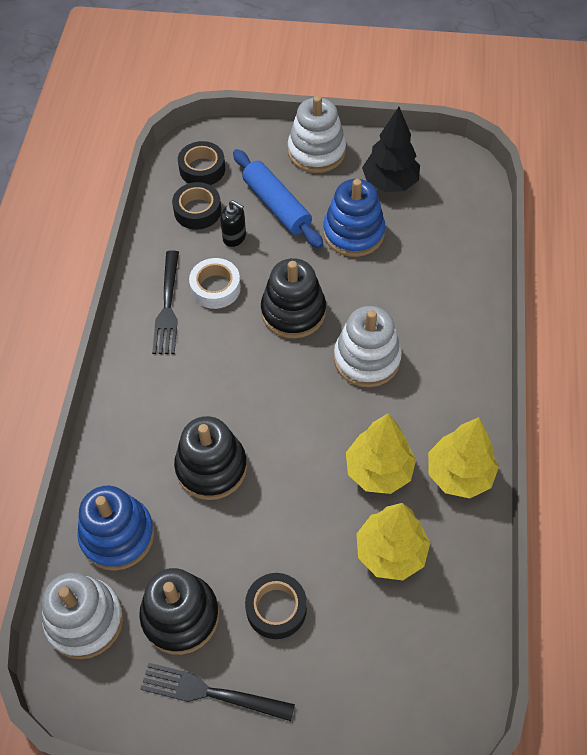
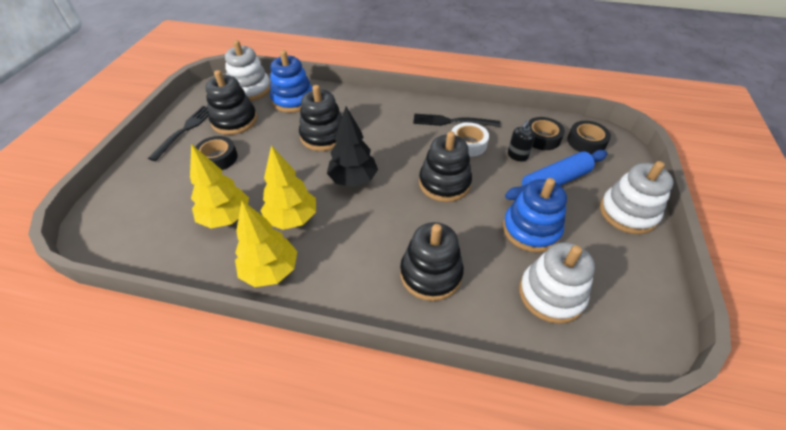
camera: 95 degrees right, 10 degrees down
(366, 359) = (394, 223): white stacking toy -> white stacking toy (551, 294)
(390, 183) = (601, 266): black tree -> black tree (353, 180)
(429, 319) = (431, 274): none -> black stacking toy

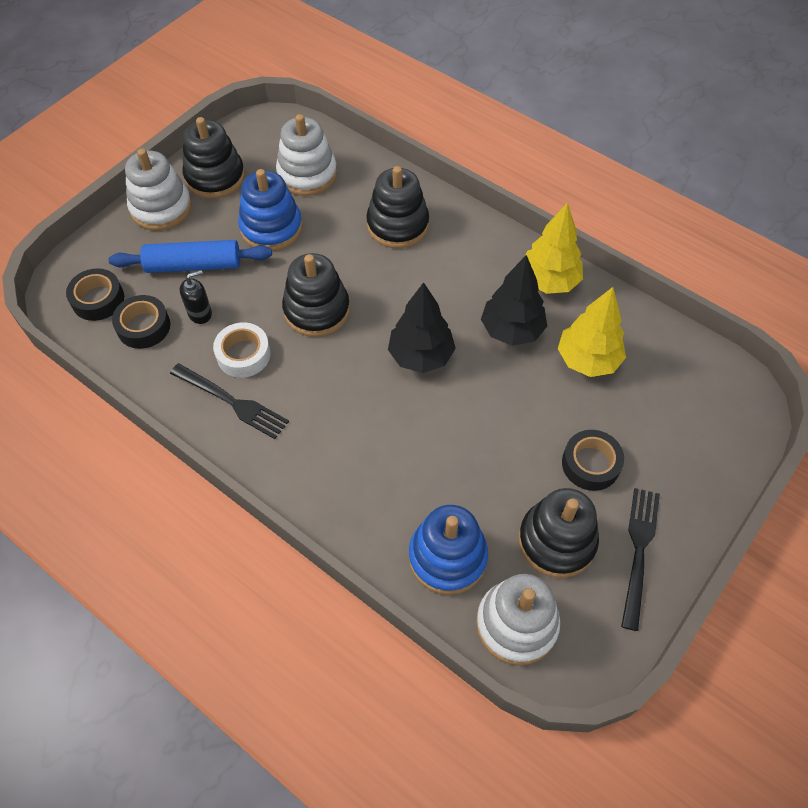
camera: 155 degrees left, 10 degrees up
(185, 130) = (638, 550): black fork -> black fork turned 150 degrees clockwise
(292, 219) = (511, 330): yellow tree -> black tree
(323, 136) = (428, 448): black stacking toy -> black stacking toy (215, 177)

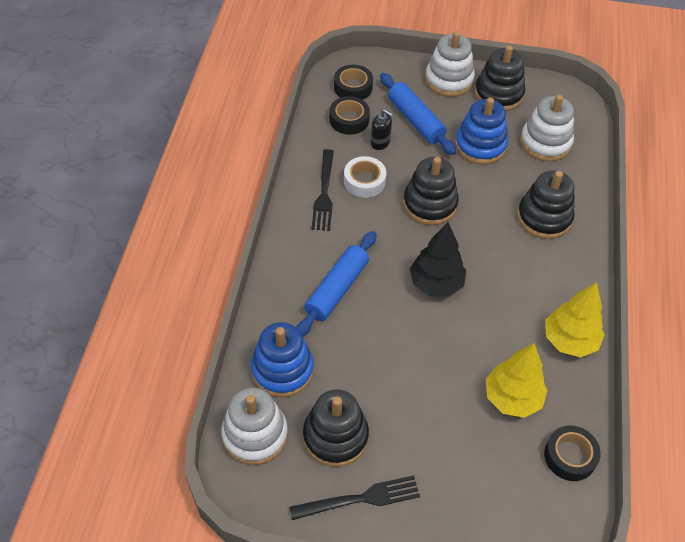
camera: 60 degrees right, 5 degrees down
(373, 452) = (337, 289): none -> blue rolling pin
(511, 330) = (502, 333): black tree -> none
(590, 464) = (416, 436): black tape -> black tape (570, 456)

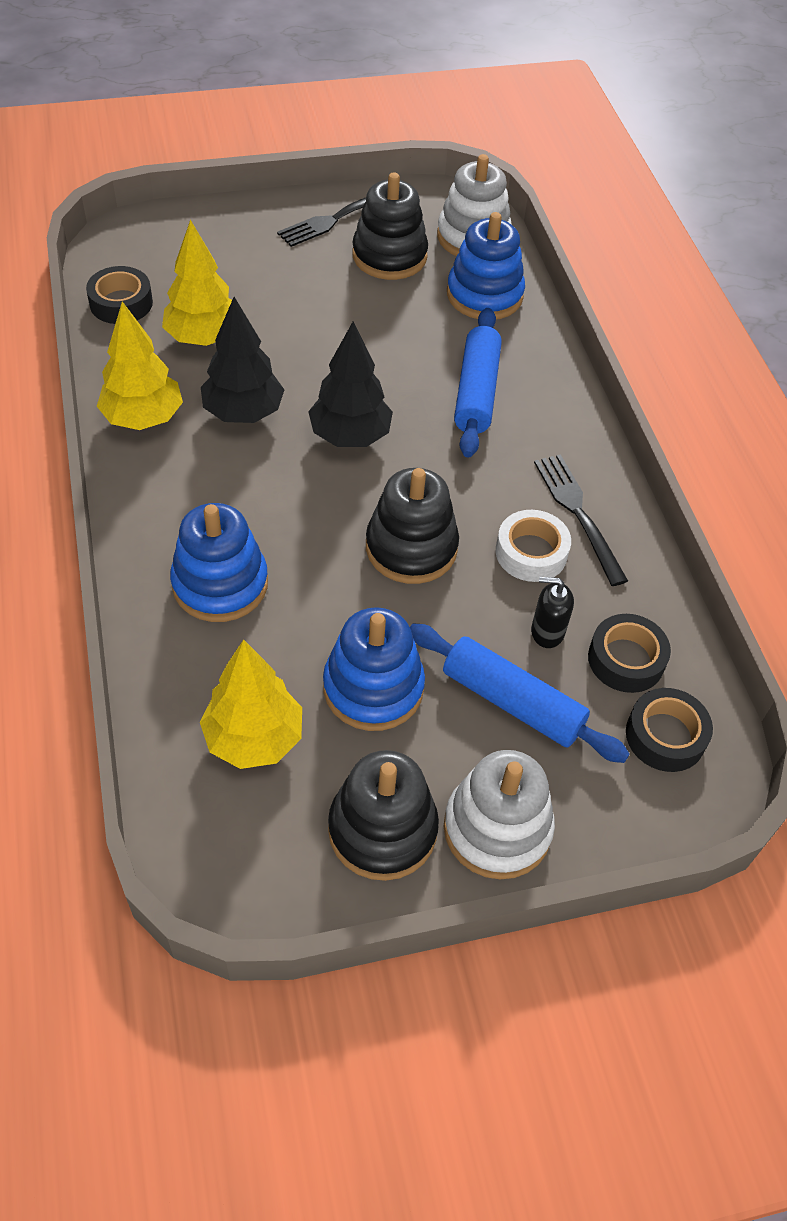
camera: 155 degrees right, 0 degrees up
(500, 323) = (243, 413): none -> black tree
(544, 217) = (220, 584): black stacking toy -> blue stacking toy
(545, 143) = (254, 739): white stacking toy -> yellow tree

